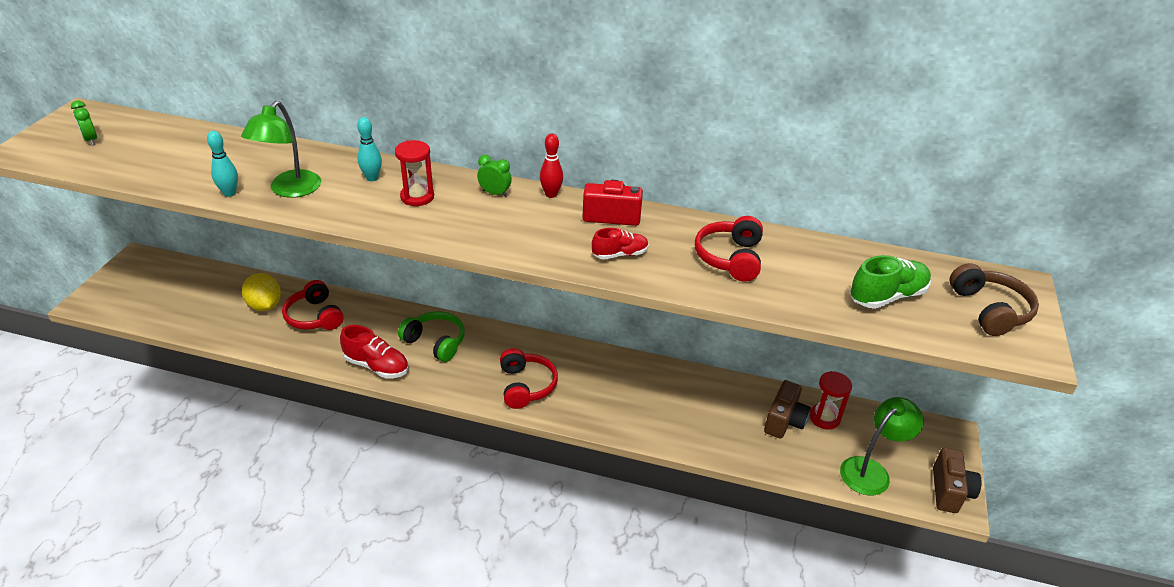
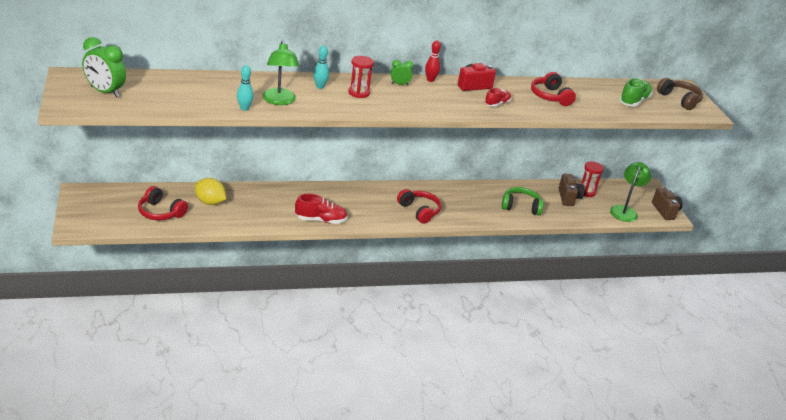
camera: 30 degrees left, 5 degrees down
(91, 140) = (105, 92): green clock -> green clock, size x1.88
(314, 316) = (251, 201): red headphones -> red headphones (160, 212)
(435, 342) = (344, 200): green headphones -> green headphones (520, 207)

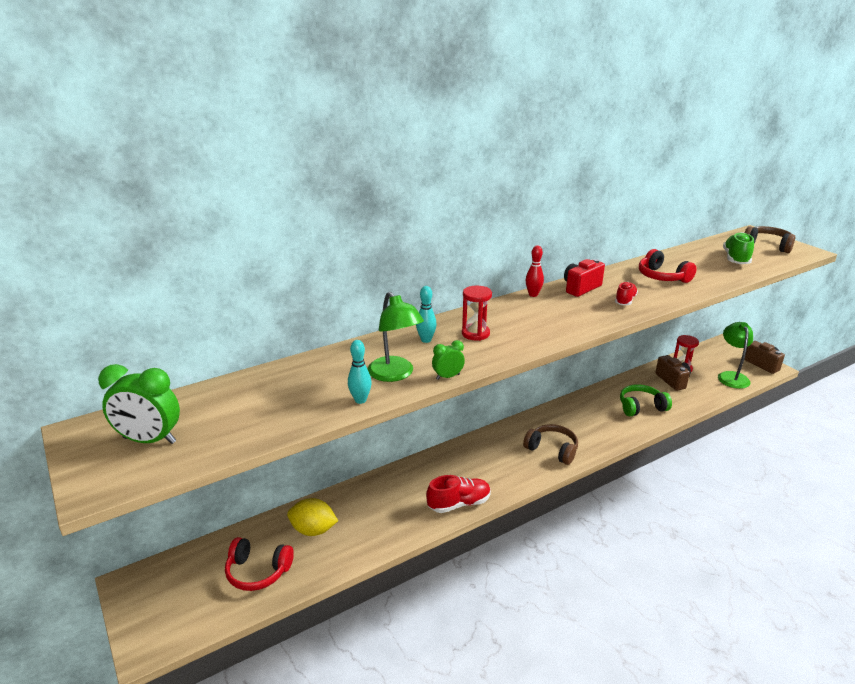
camera: 15 degrees left, 5 degrees down
(399, 84) = (508, 309): green clock -> green clock (448, 377)
(419, 211) = (552, 449): red headphones -> brown headphones

